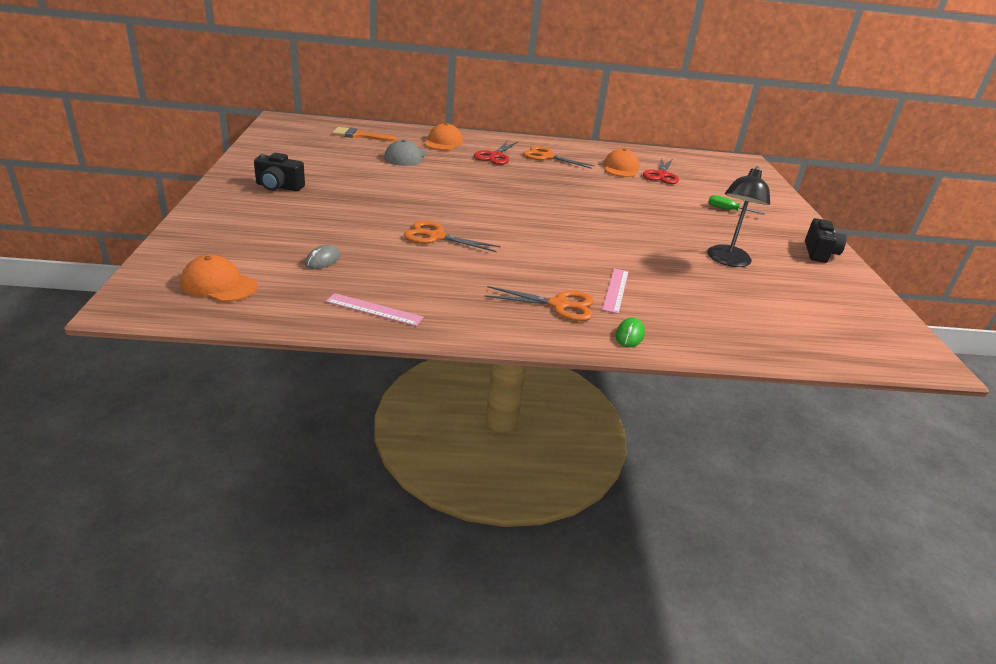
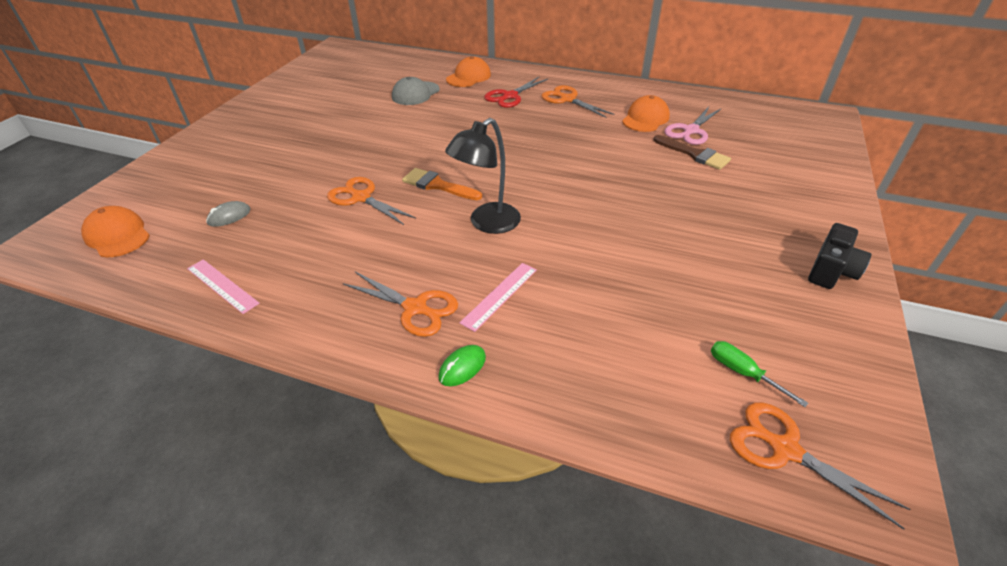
camera: 25 degrees right, 10 degrees up
(279, 187) = (267, 124): black camera -> none
(359, 135) = (392, 67): orange brush -> orange brush (437, 185)
(661, 175) = (691, 130): red scissors -> pink scissors
(677, 190) = (694, 154): none -> brown brush
(727, 210) = (742, 189): green screwdriver -> green screwdriver (743, 373)
(727, 261) = (681, 268): black lamp -> black lamp (487, 223)
(864, 347) = (785, 449): none -> orange scissors

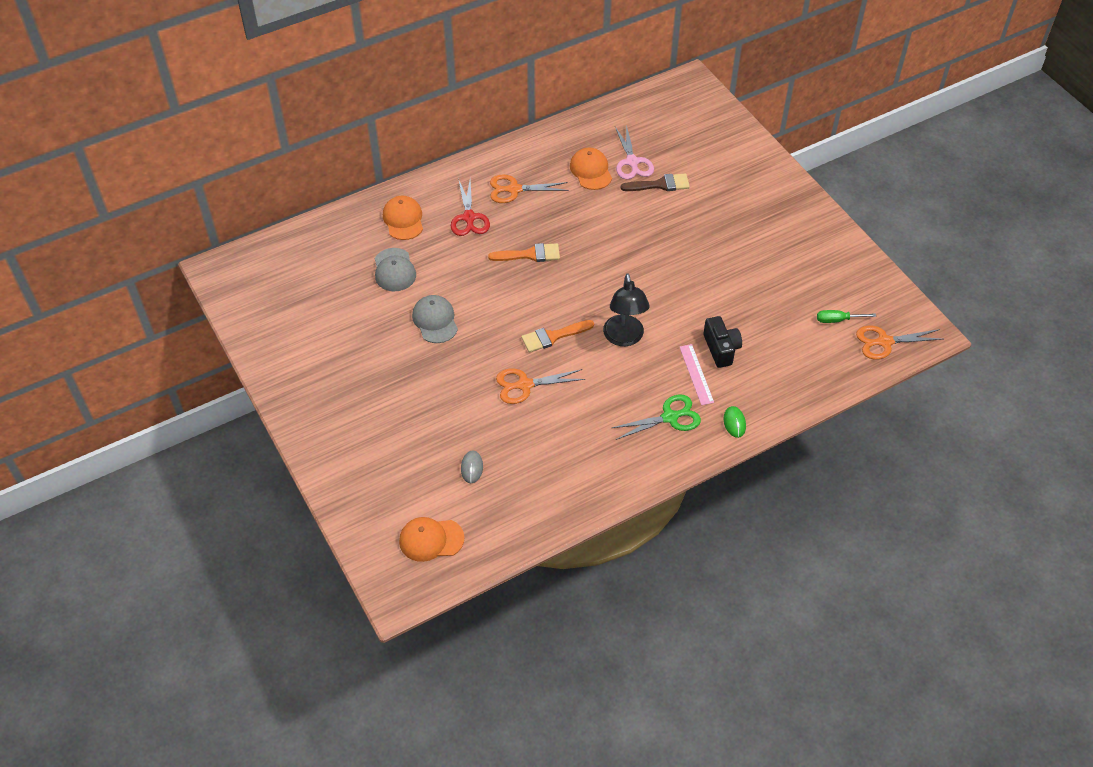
camera: 50 degrees left, 10 degrees up
(222, 285) = (556, 500): pink ruler -> none
(385, 128) = (435, 320): none -> grey cap
(415, 308) = (670, 417): orange scissors -> green scissors
(513, 134) = (530, 254): none -> orange brush
(831, 271) = (814, 226): black camera -> black camera (721, 349)

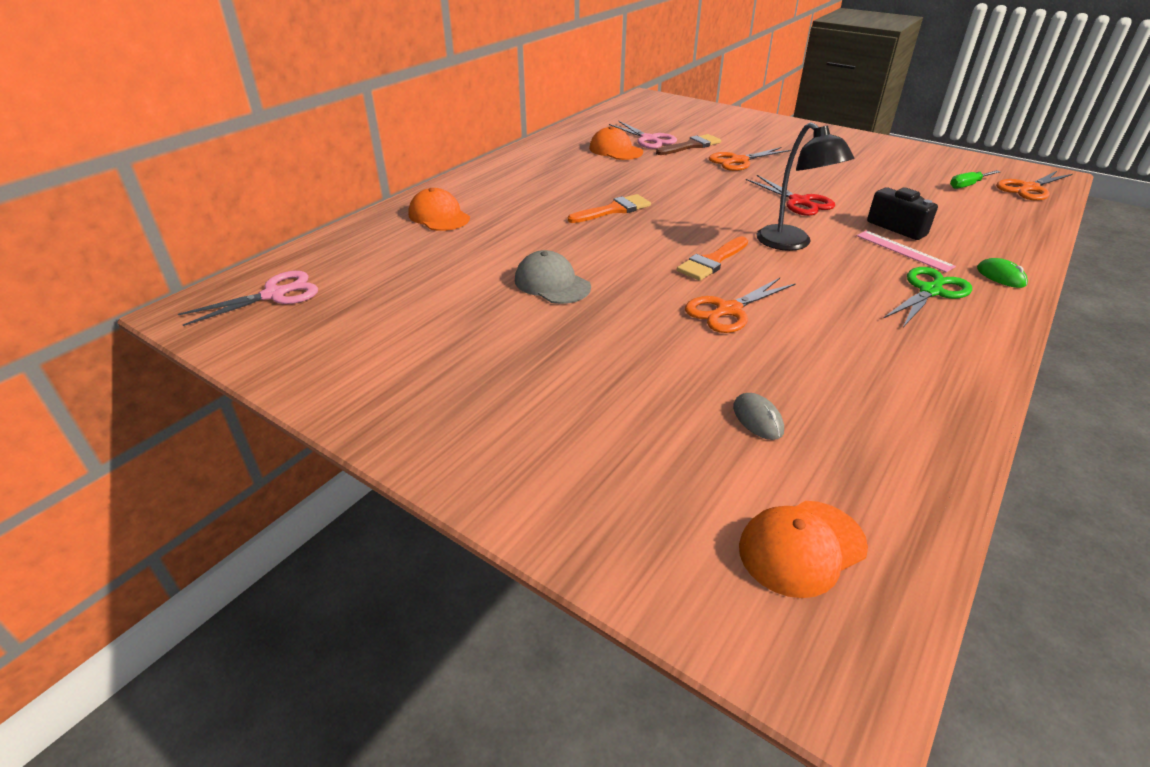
camera: 25 degrees left, 15 degrees down
(268, 271) = (274, 295): none -> pink scissors
(394, 270) = (459, 255): grey cap -> none
(469, 217) = (517, 200): red scissors -> red scissors (799, 202)
(514, 189) = (549, 174): orange scissors -> orange scissors (739, 161)

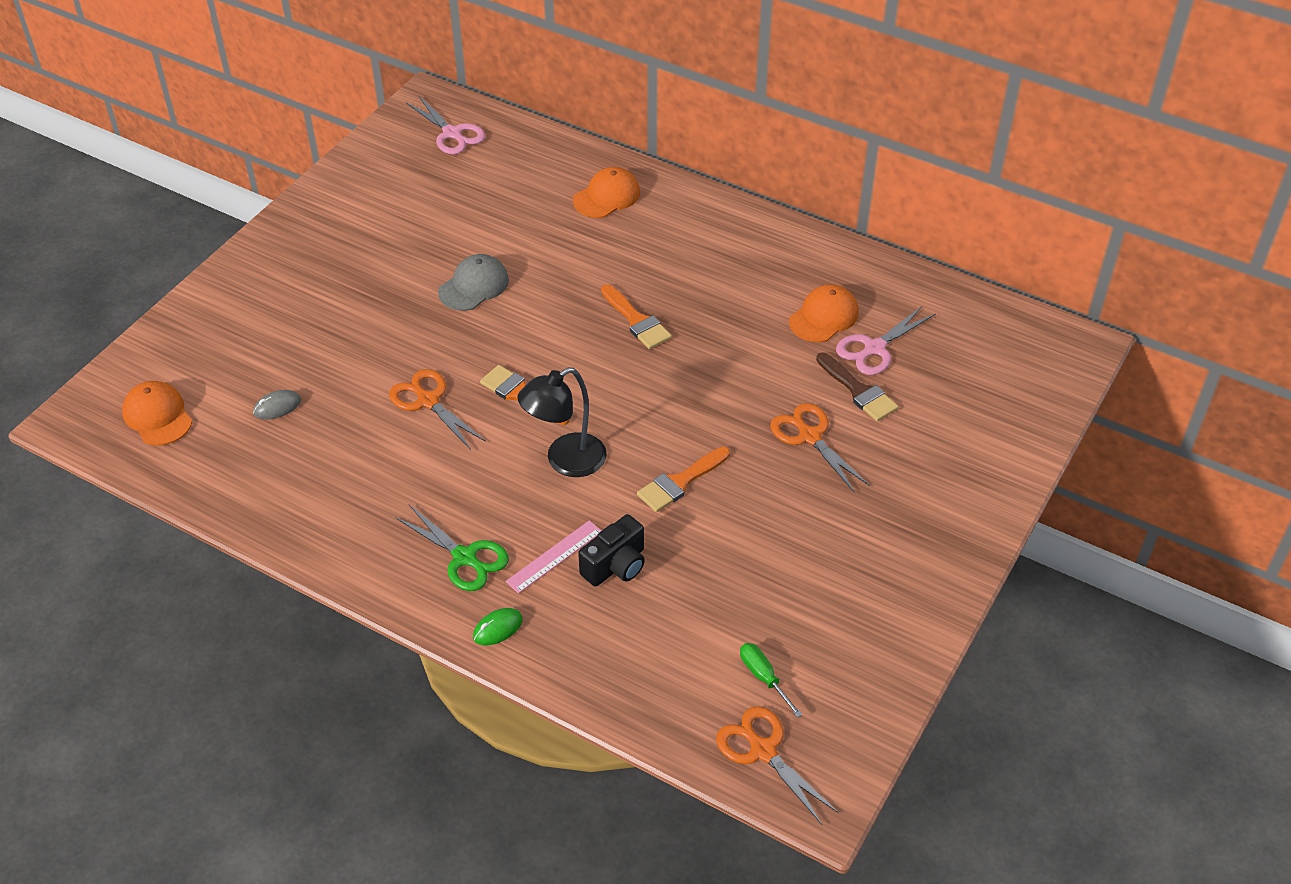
camera: 85 degrees right, 10 degrees up
(799, 202) = (680, 482): red scissors -> orange brush

